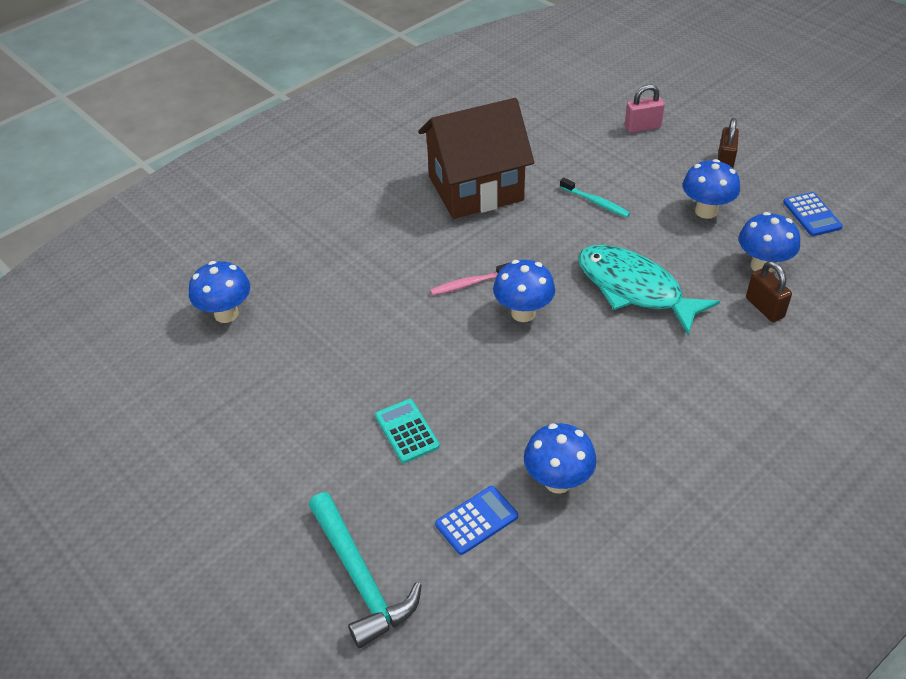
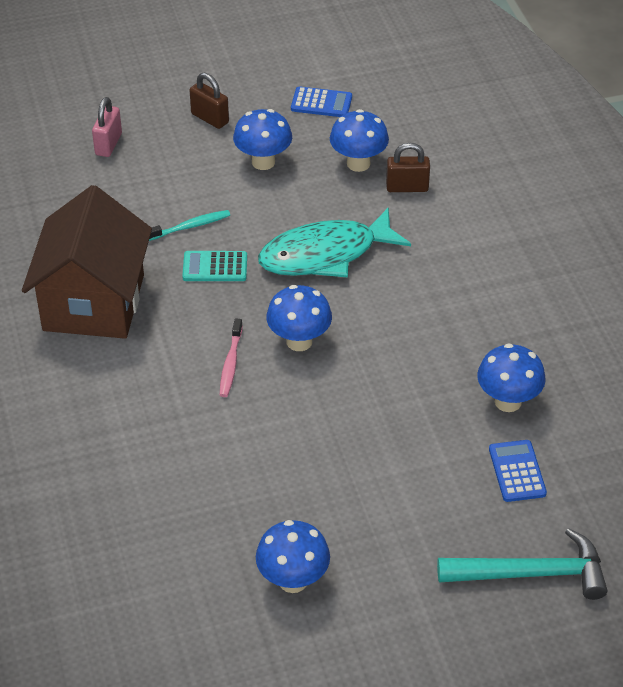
camera: 65 degrees left, 0 degrees up
(226, 314) = (124, 576): blue mushroom -> blue mushroom (293, 580)
(407, 431) = (388, 482): turquoise calculator -> turquoise calculator (215, 267)

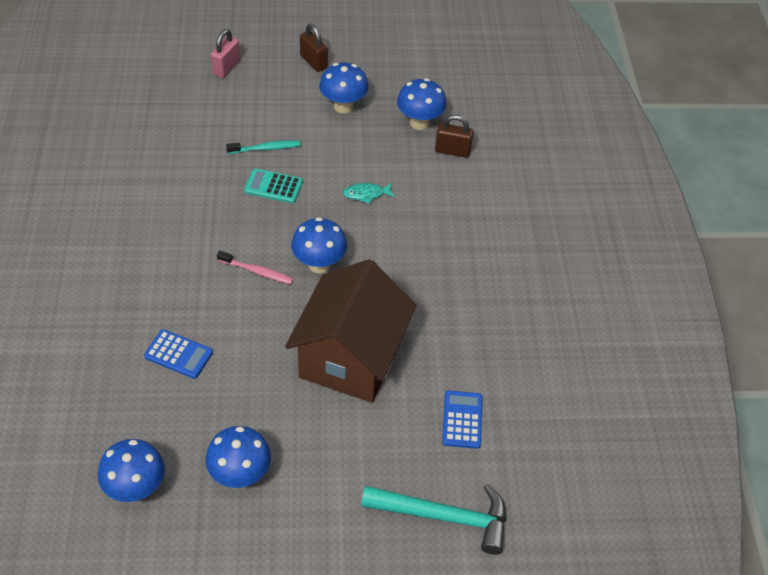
camera: 10 degrees right, 5 degrees up
(94, 302) = (167, 196): brown house -> brown house (350, 358)
(231, 363) = (257, 271): pink toothbrush -> pink toothbrush turned 90 degrees counterclockwise
(321, 103) = (407, 67): blue calculator -> blue calculator (178, 354)
(325, 254) = (366, 194): turquoise fish -> turquoise fish, size x0.40
(508, 401) = (475, 355): blue mushroom -> blue mushroom (136, 488)

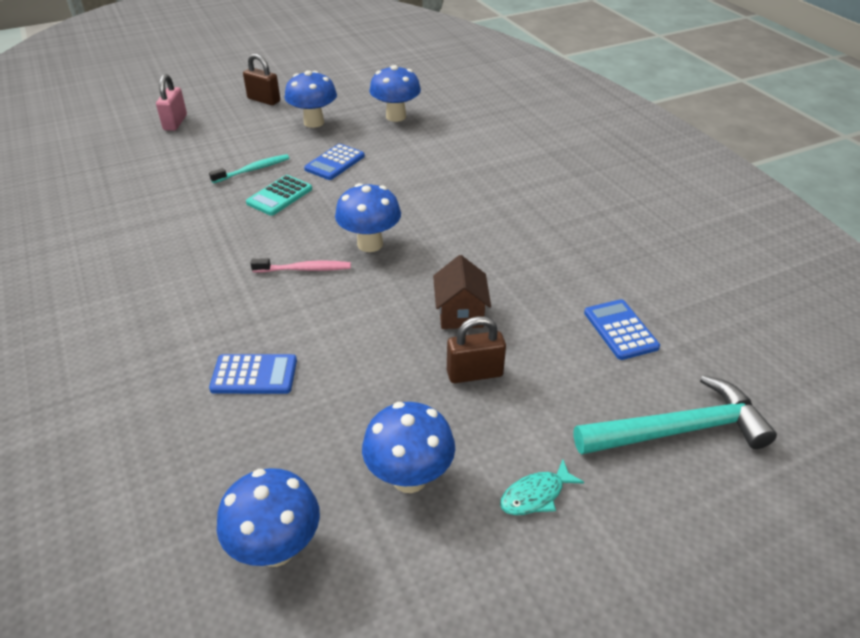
camera: 20 degrees left, 10 degrees down
(273, 186) = (279, 196): turquoise calculator -> turquoise calculator turned 45 degrees counterclockwise
(336, 163) = (334, 163): none -> blue calculator
(350, 358) = (460, 313): brown house -> brown house, size x0.43
(366, 194) = (381, 177): turquoise fish -> turquoise fish (535, 495)
(452, 151) = (441, 127): brown padlock -> brown padlock (474, 373)

